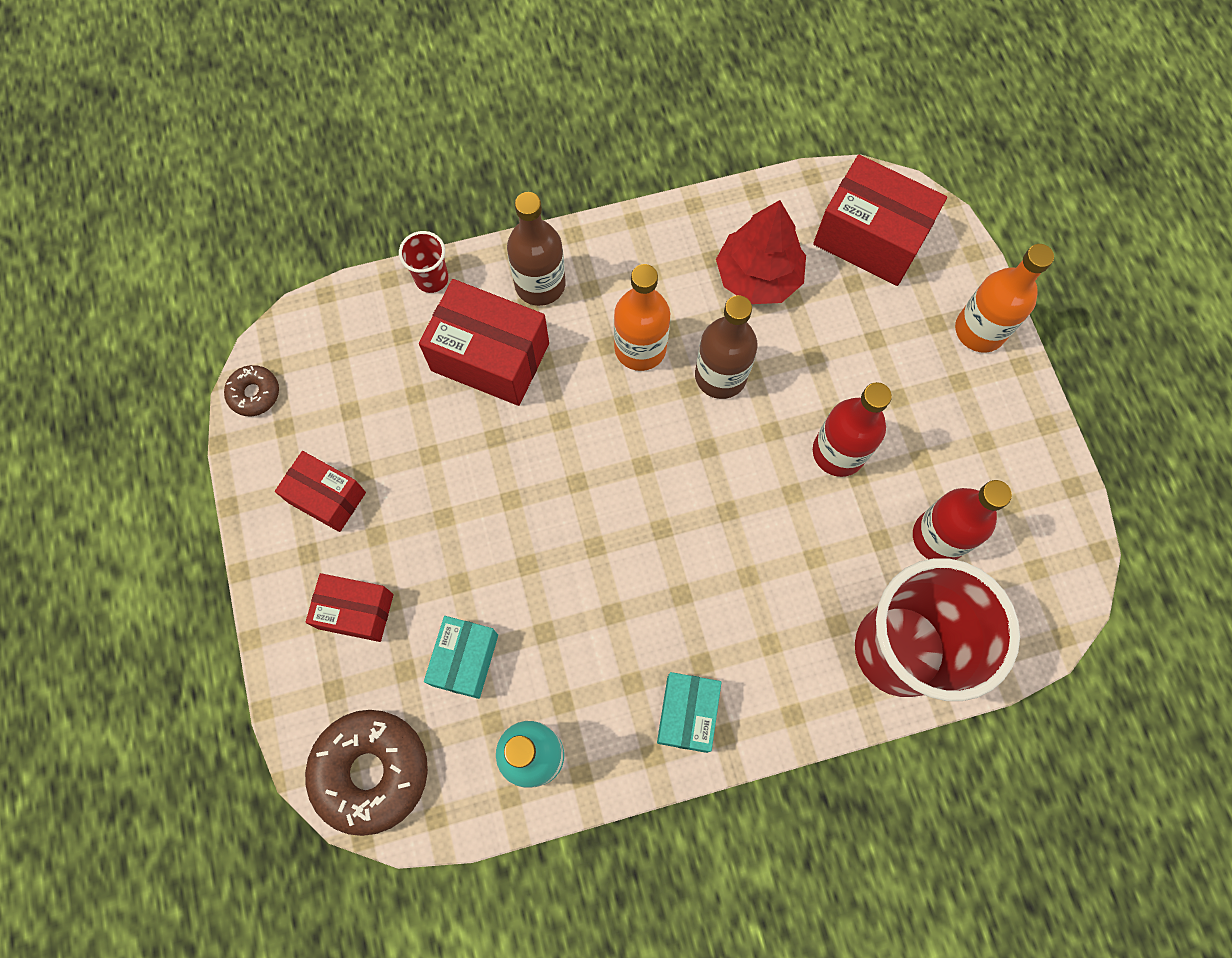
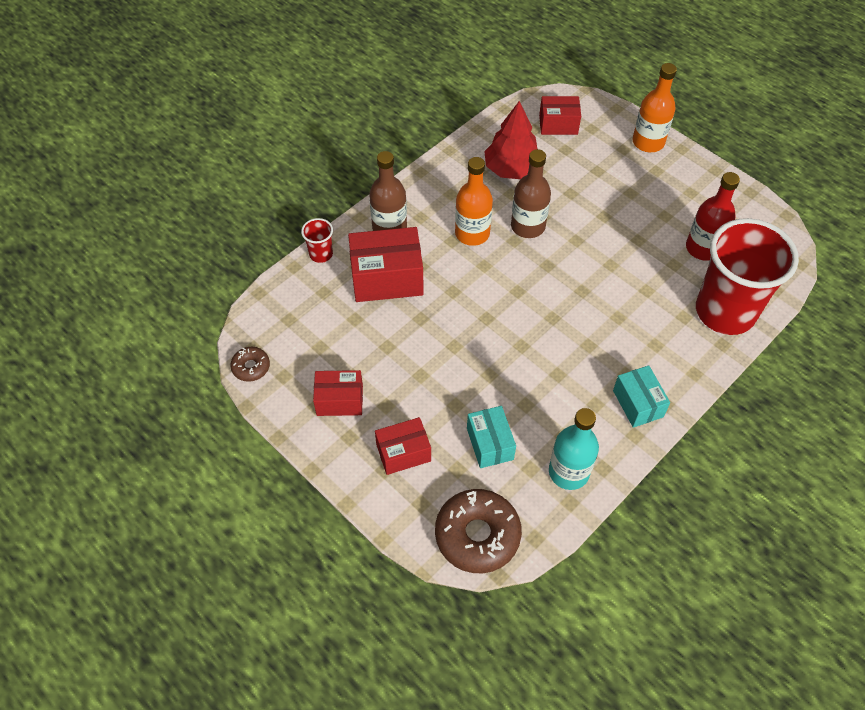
camera: 30 degrees left, 15 degrees down
(838, 452) = (620, 233): red bottle -> none
(870, 238) = (558, 124): red box -> red box, size x0.62

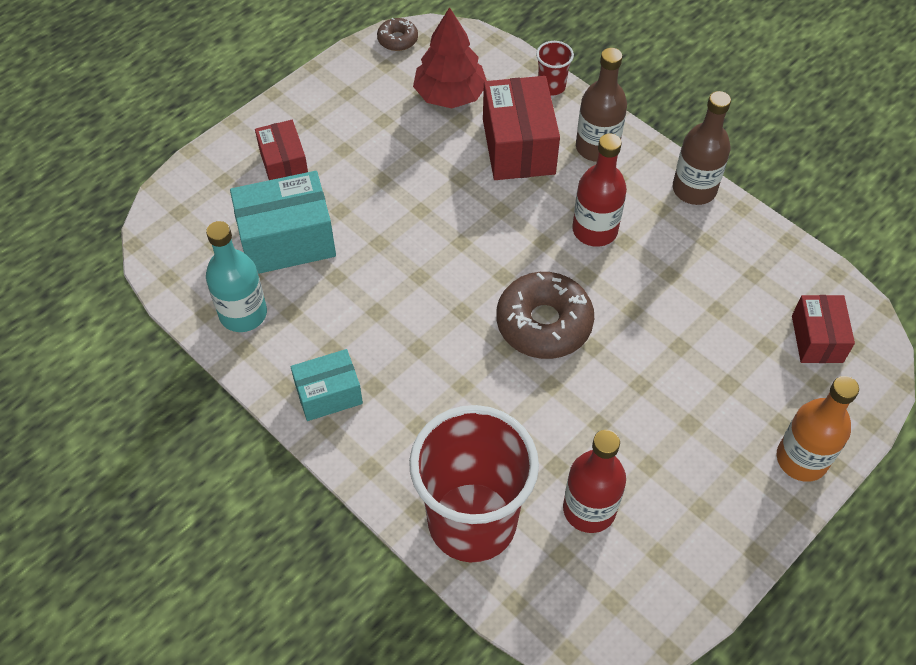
camera: 90 degrees right, 0 degrees up
(339, 400) = (352, 111): red box -> none
(472, 233) = (594, 230): orange bottle -> red bottle
(477, 535) = (180, 227): brown donut -> brown donut (544, 323)
(490, 444) = (287, 240): turquoise box -> turquoise box, size x1.62
(512, 169) = (716, 277): red tree -> red tree (450, 95)
(528, 226) = (612, 291): brown bottle -> brown bottle (694, 189)

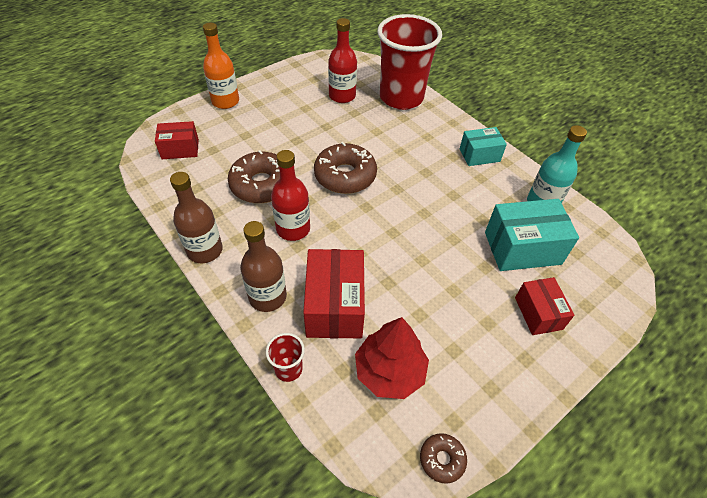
camera: 175 degrees left, 5 degrees down
(663, 291) = (262, 184): none -> brown donut
(817, 339) = (180, 149): red box -> red box turned 75 degrees clockwise

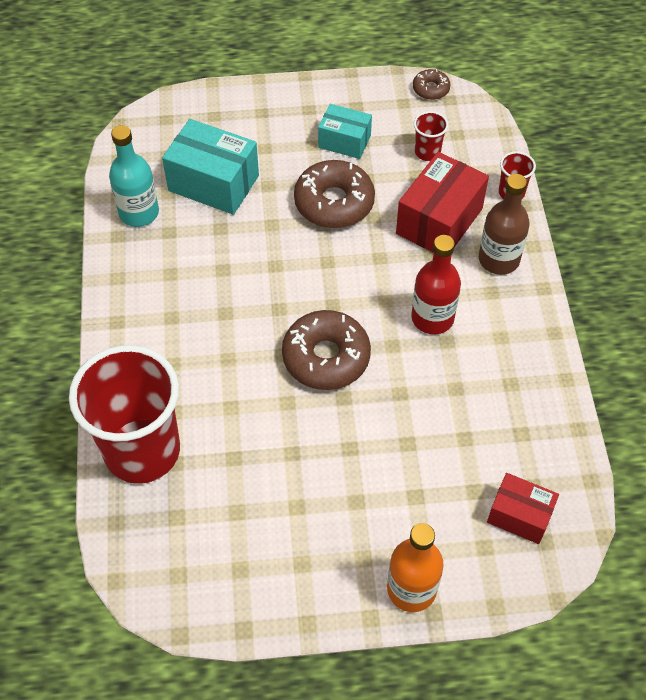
camera: 145 degrees left, 5 degrees up
(205, 250) = (542, 340): brown bottle -> none
(262, 184) = (436, 396): brown donut -> brown donut (334, 202)
(342, 96) = (225, 503): red bottle -> none
(390, 371) = (427, 152): red tree -> red cup
(479, 155) = (138, 302): turquoise box -> turquoise box (344, 141)
(538, 313) = (262, 130): red box -> none

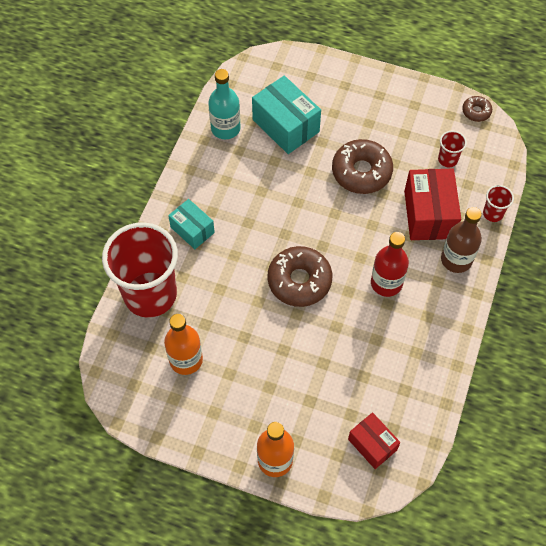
camera: 25 degrees right, 5 degrees up
(231, 513) = (186, 360): none -> orange bottle
(344, 141) = (392, 129): turquoise box -> turquoise box (192, 230)
(439, 221) = (428, 214): red box -> red box turned 60 degrees counterclockwise

